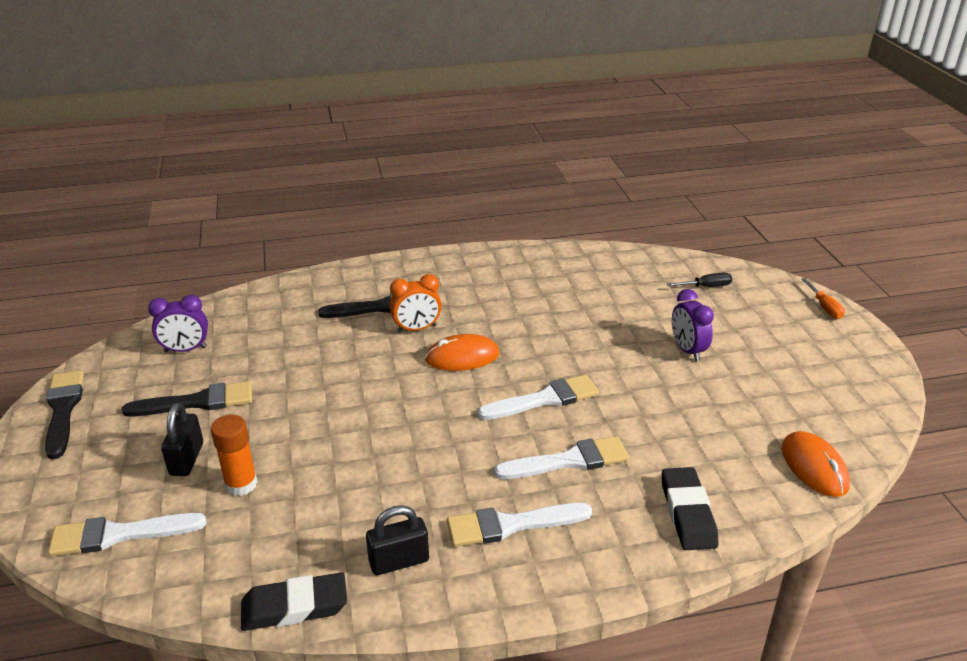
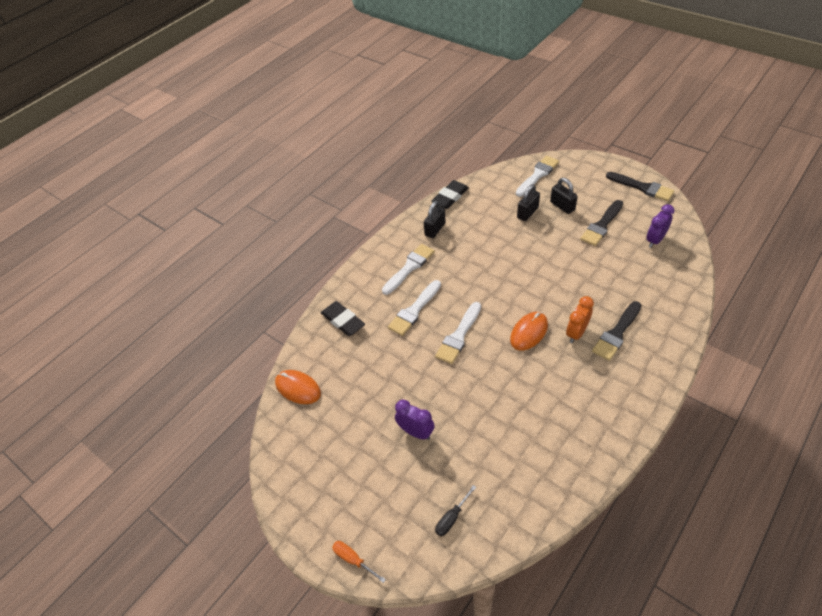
camera: 145 degrees right, 15 degrees up
(241, 484) = (527, 213): orange glue stick -> black padlock

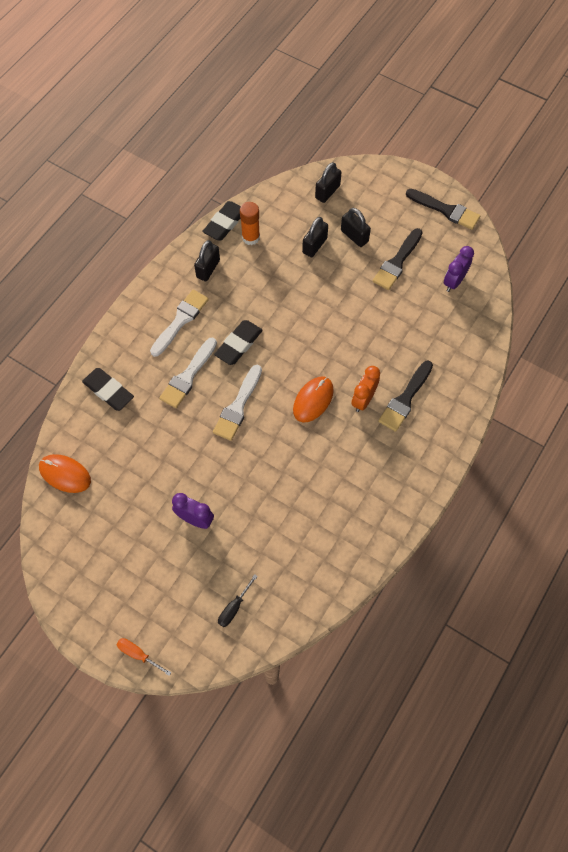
camera: 10 degrees left, 15 degrees up
(460, 286) = (239, 344): none -> black eraser
(472, 207) = (251, 237): none -> orange glue stick
(537, 175) = (327, 192): white brush -> black padlock

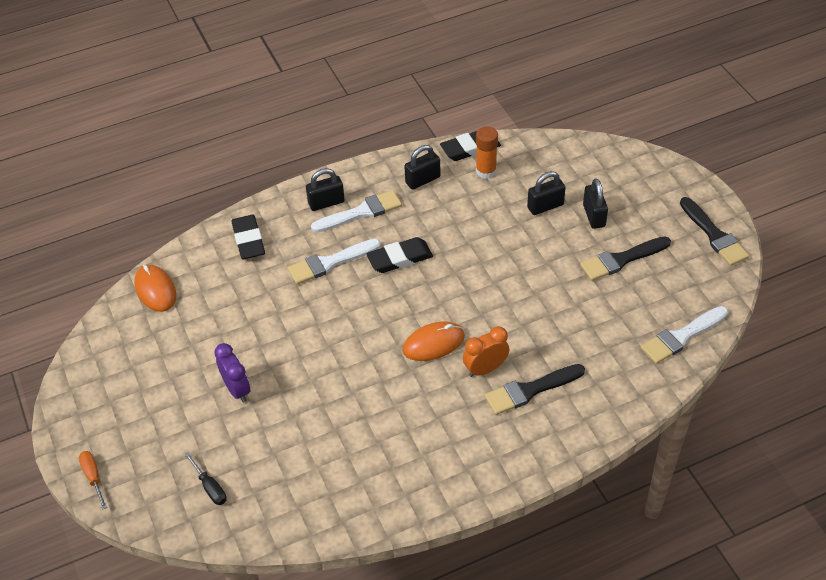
camera: 35 degrees right, 15 degrees down
(234, 607) = (210, 487): black screwdriver -> black screwdriver turned 105 degrees counterclockwise
(238, 406) = (355, 312): white brush -> white brush (681, 337)
(327, 192) = (596, 164): black padlock -> black padlock (326, 203)
(454, 282) = (671, 306): purple clock -> none

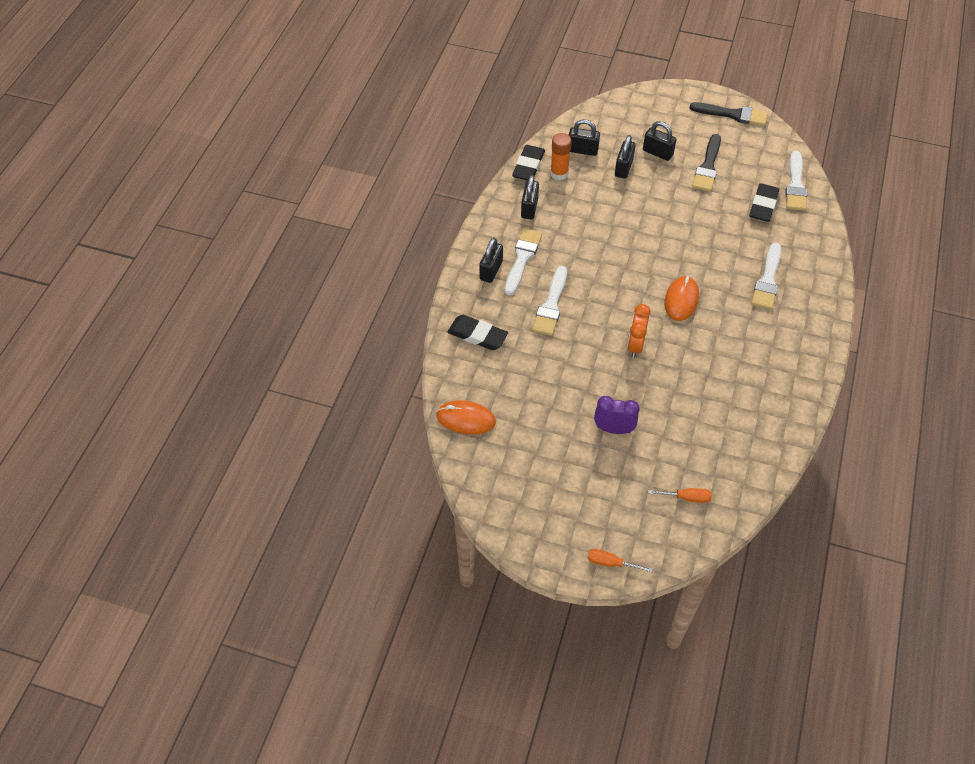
camera: 50 degrees left, 5 degrees up
(210, 487) = (686, 498): black screwdriver -> orange screwdriver
(400, 258) = (588, 267): black eraser -> black eraser (763, 205)
(485, 369) = (729, 289): orange clock -> orange clock (635, 345)
(530, 390) = (767, 280): black brush -> white brush
(532, 168) = (582, 150): none -> black padlock

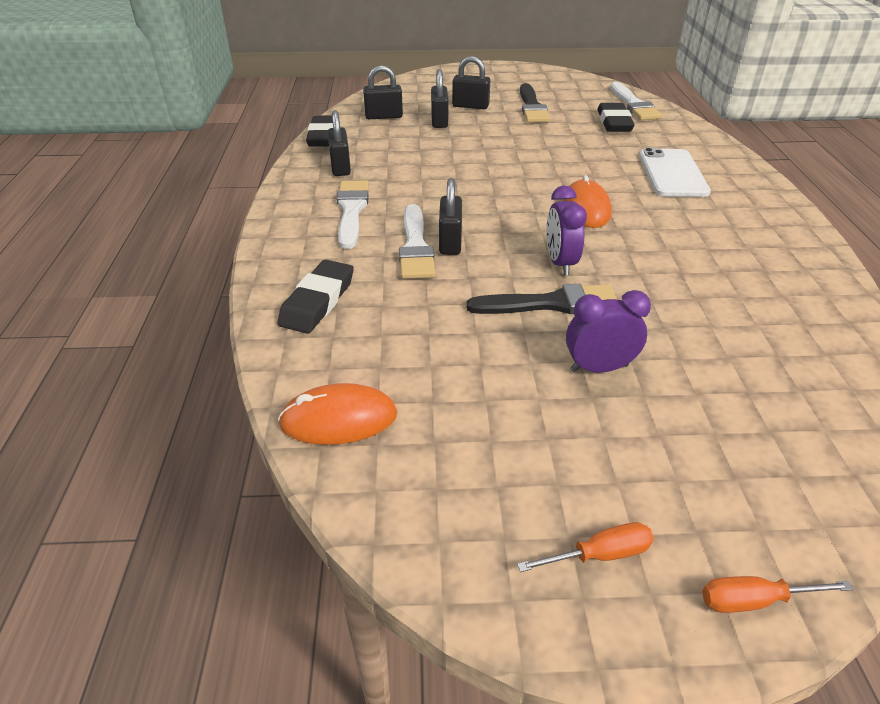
camera: 20 degrees left, 15 degrees down
(477, 335) = (317, 301): black eraser -> black eraser turned 75 degrees counterclockwise
(491, 270) = (311, 229): black padlock -> black padlock (450, 242)
(559, 173) = (364, 136): orange glue stick -> none
(635, 345) = (560, 263): orange clock -> purple clock
(686, 498) = (787, 434): orange screwdriver -> orange screwdriver (599, 555)
(733, 114) = (530, 73): black brush -> black brush (551, 303)
(767, 280) = (672, 173): white brush -> white phone

